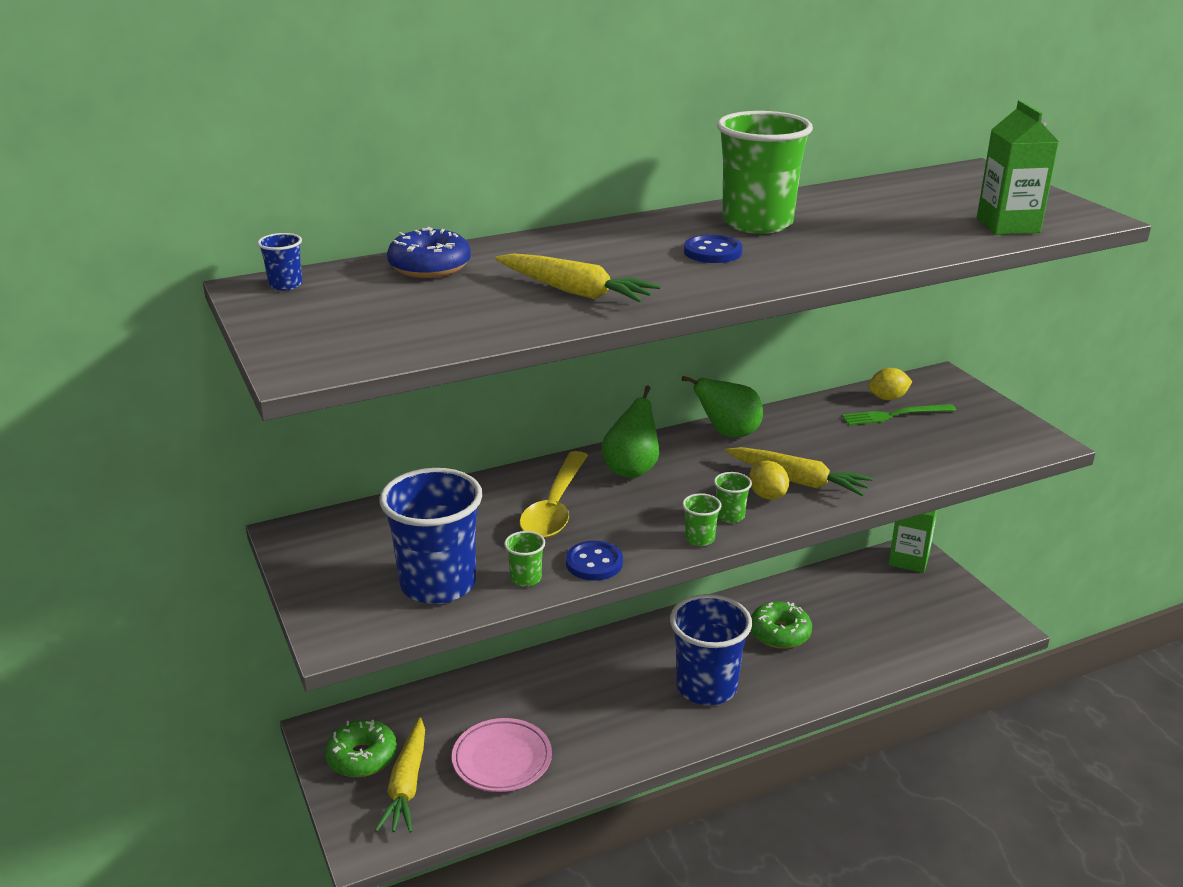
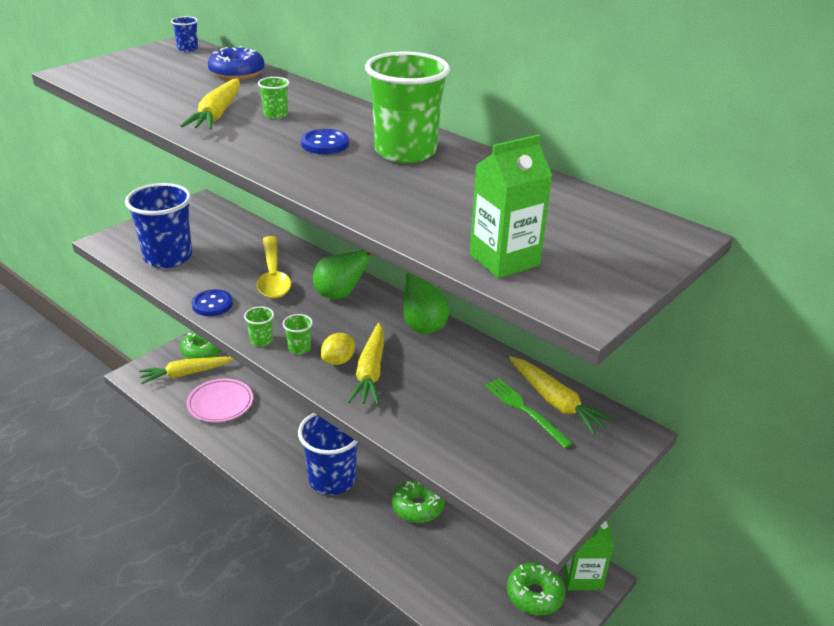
camera: 65 degrees right, 5 degrees up
(526, 578) = (185, 284): green cup -> green cup (275, 115)
(555, 507) = (273, 276): yellow spoon -> yellow spoon turned 90 degrees counterclockwise
(887, 398) = (556, 402): yellow lemon -> yellow carrot
(923, 593) = (534, 595): none -> green donut

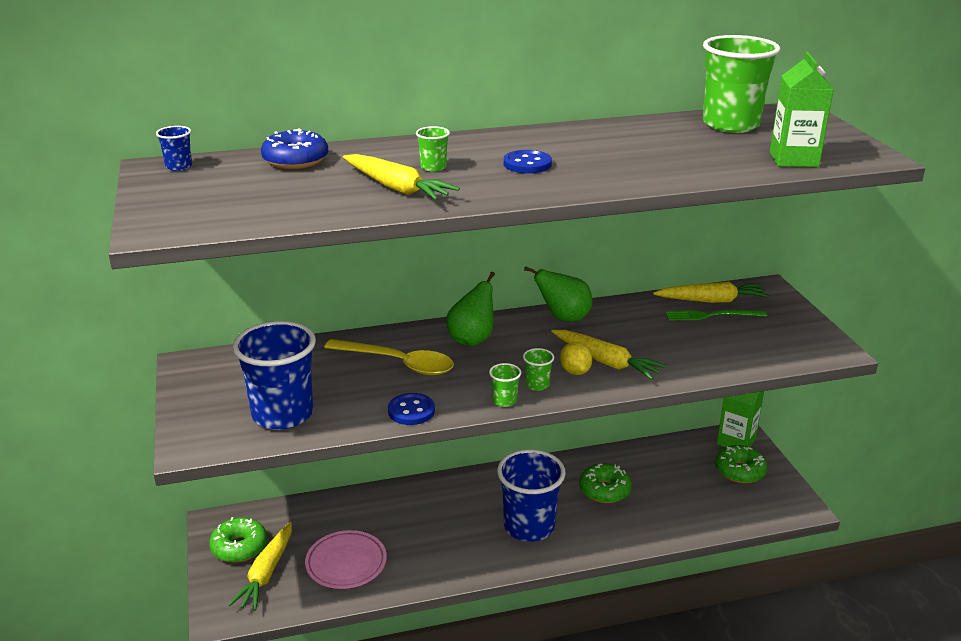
camera: 55 degrees left, 5 degrees down
(405, 152) = (579, 143): green cup -> green cup (730, 124)

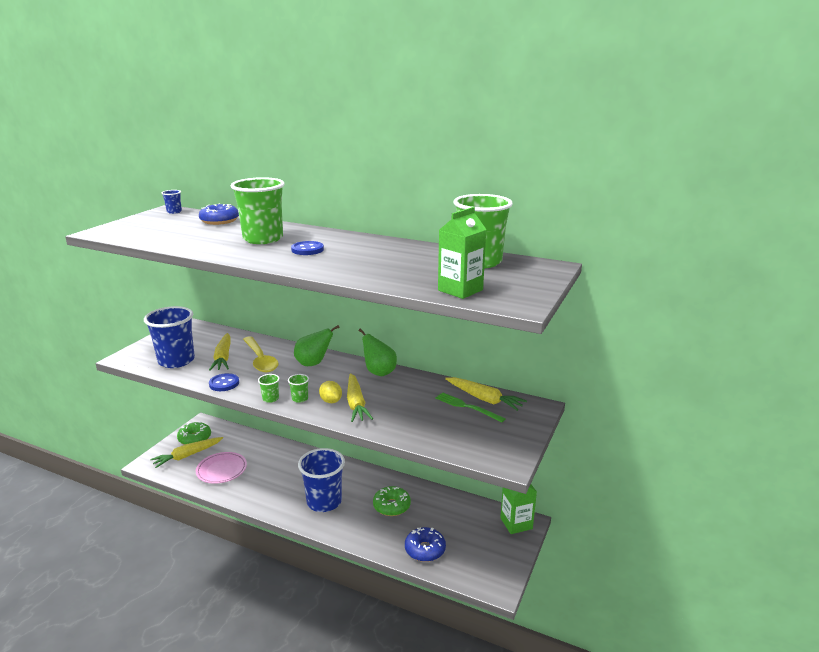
camera: 40 degrees right, 5 degrees down
(396, 188) = (222, 243): yellow carrot -> yellow carrot (223, 357)
(433, 167) = (263, 239): green cup -> green cup, size x2.41
(575, 371) = (331, 401): yellow lemon -> yellow lemon turned 60 degrees counterclockwise
(696, 513) = (425, 549): none -> blue donut
(739, 471) = (490, 542): green donut -> none

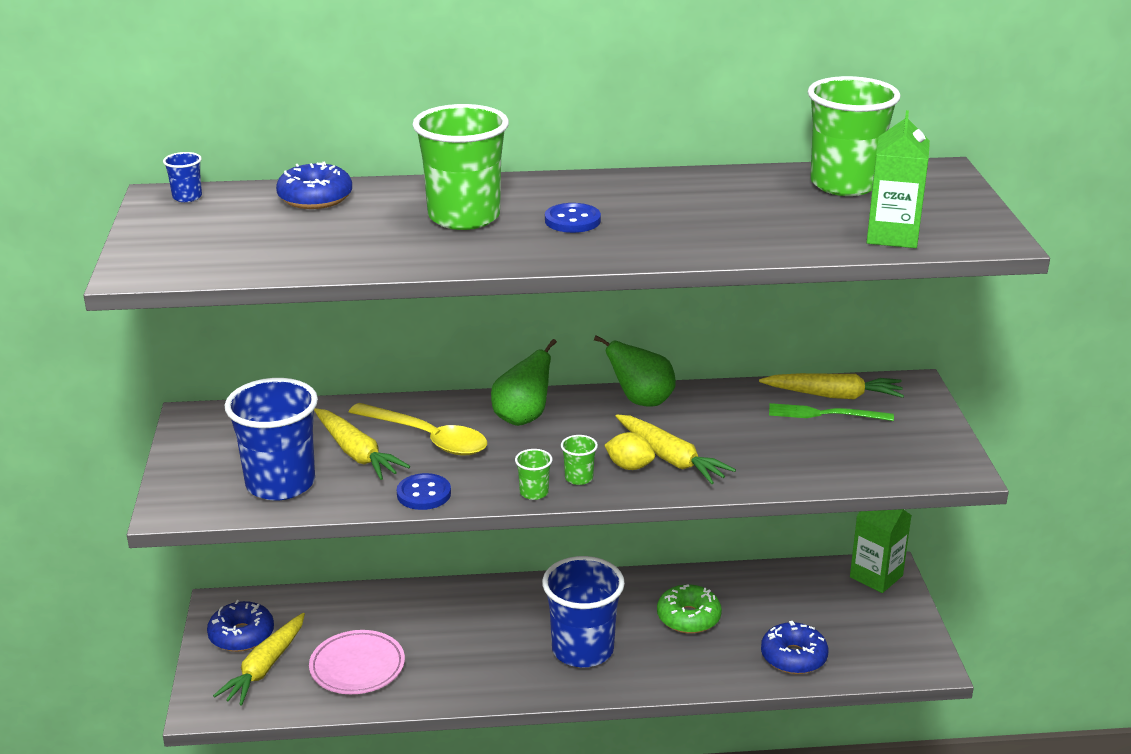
camera: 30 degrees left, 5 degrees up
(195, 438) = (241, 635): green donut -> blue donut

